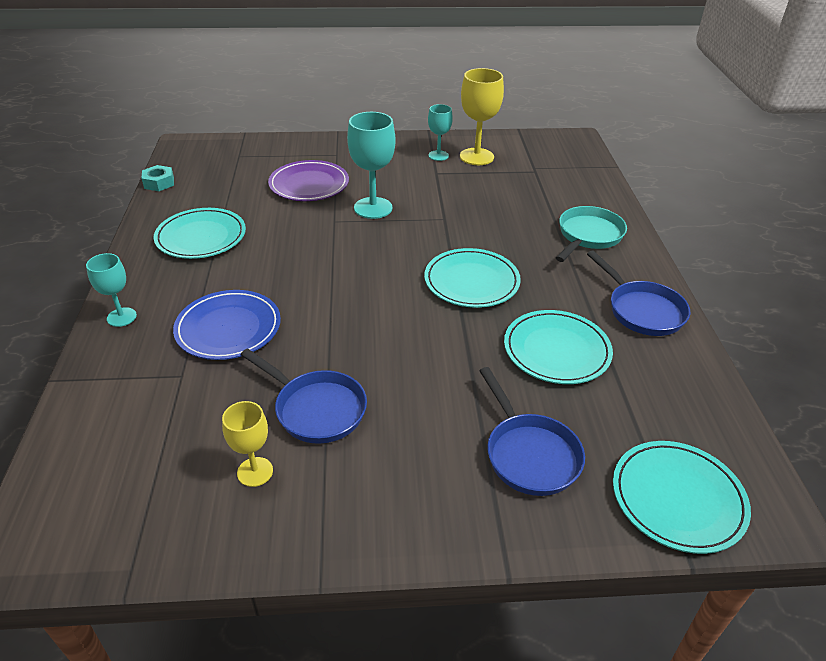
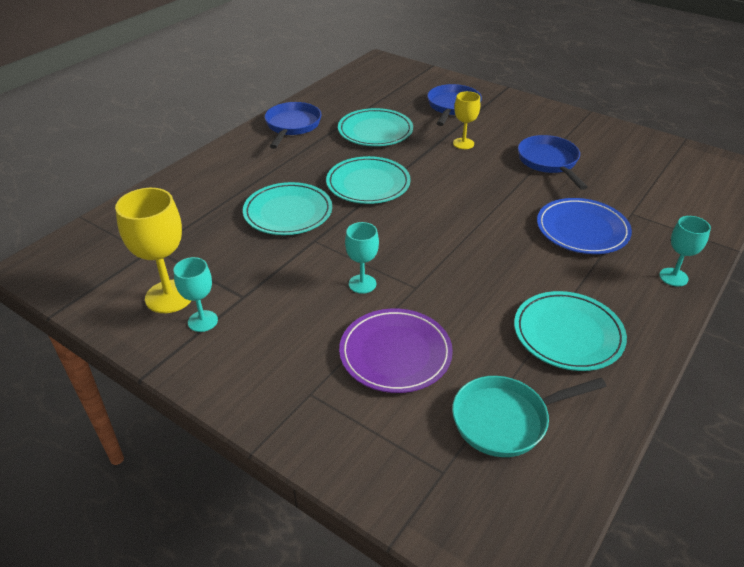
camera: 140 degrees left, 0 degrees up
(159, 183) = (591, 468): turquoise nut -> none
(255, 472) = (602, 152): yellow goblet -> yellow goblet (463, 143)
(373, 208) = (362, 284): turquoise goblet -> turquoise goblet, size x0.60
(588, 236) = (233, 175): turquoise pan -> turquoise pan (506, 420)
(677, 498) = (408, 76): turquoise plate -> turquoise plate (288, 212)

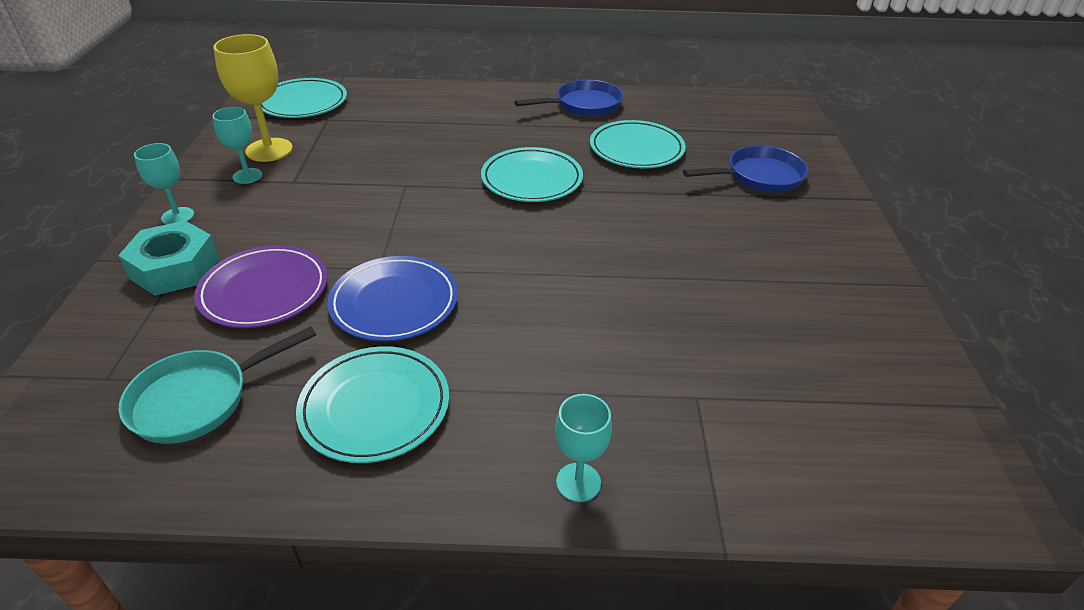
camera: 55 degrees right, 0 degrees up
(288, 212) = (436, 156): turquoise plate -> turquoise plate (303, 102)
(316, 400) = (175, 268): none -> turquoise nut
(362, 284) = (359, 234): turquoise goblet -> turquoise goblet (178, 216)
(463, 143) = (688, 210): yellow goblet -> none
(506, 420) = (198, 399): turquoise pan -> turquoise pan turned 75 degrees counterclockwise
(549, 162) = (733, 286): blue pan -> none
(582, 230) = (605, 359): blue plate -> blue plate (394, 302)

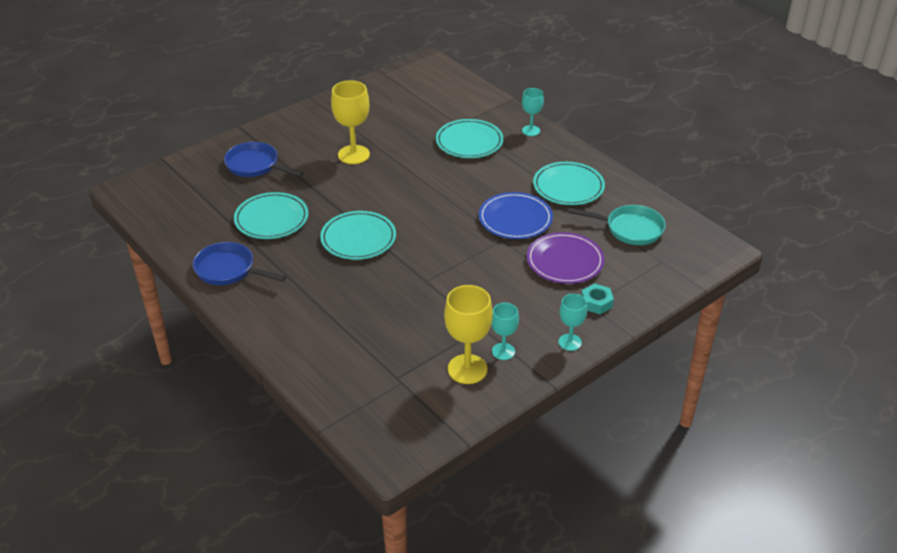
camera: 130 degrees left, 0 degrees up
(175, 268) = (596, 303): turquoise nut -> turquoise nut, size x0.60
(303, 102) = (390, 412): turquoise plate -> turquoise plate (469, 142)
(710, 250) = (353, 155): none -> yellow goblet

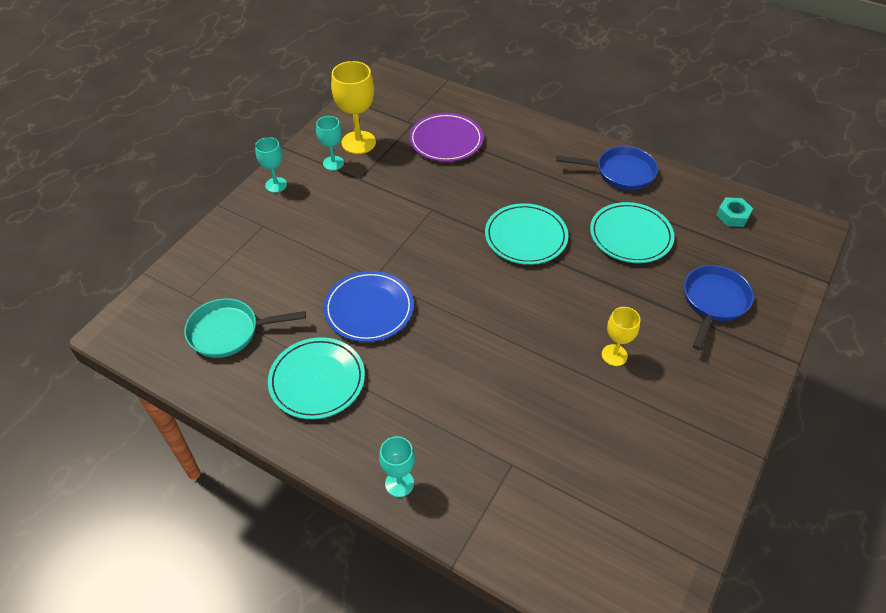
camera: 160 degrees right, 10 degrees up
(255, 165) = (713, 302): blue pan -> blue pan turned 75 degrees counterclockwise
(353, 155) = (614, 355): yellow goblet -> yellow goblet, size x0.60
(469, 142) = (478, 428): turquoise plate -> none
(565, 261) = (298, 267): purple plate -> purple plate (446, 140)
(596, 303) = (257, 229): turquoise nut -> turquoise nut (732, 216)

